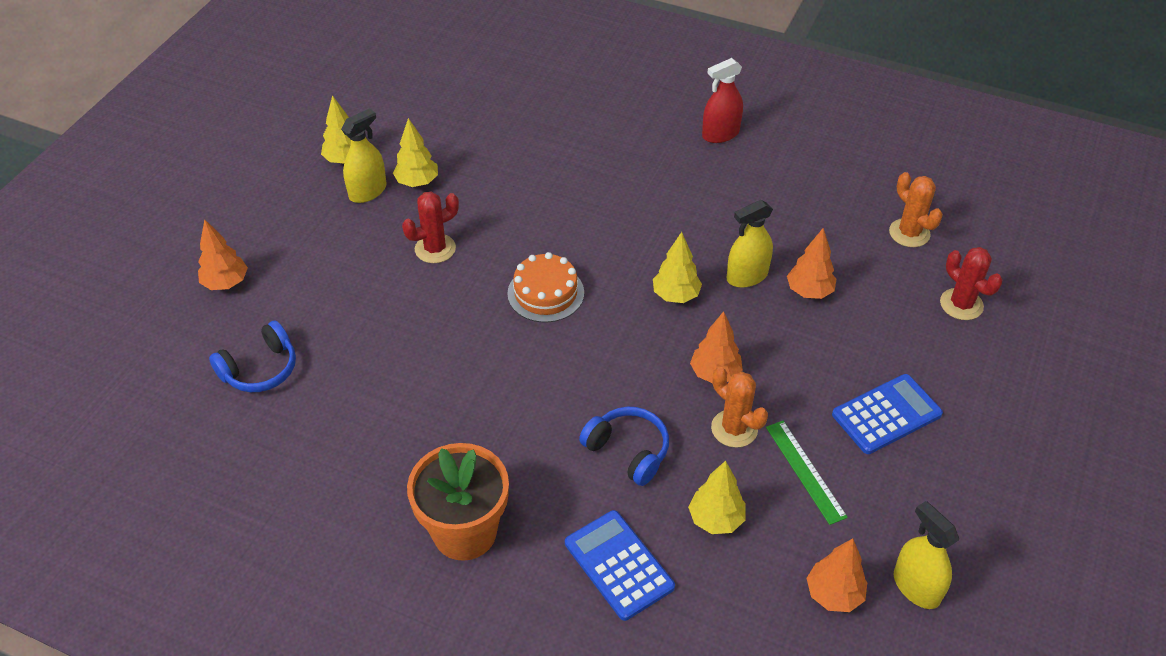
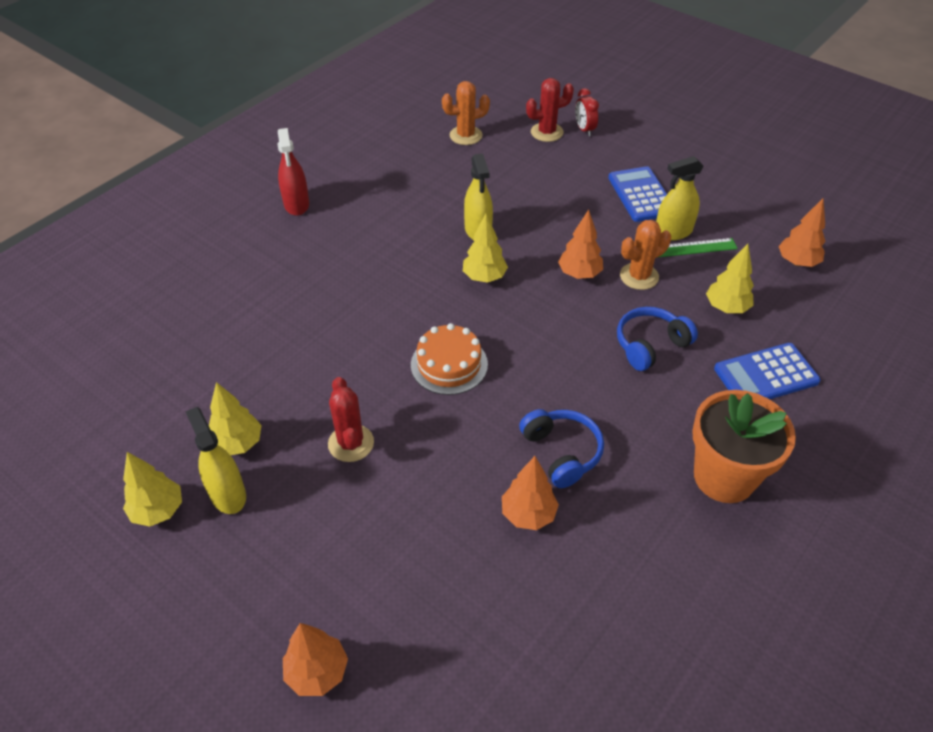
camera: 75 degrees left, 0 degrees up
(260, 369) = (475, 642): blue headphones -> blue headphones (562, 452)
(809, 291) = (507, 201): orange tree -> orange tree (528, 514)
(916, 587) = (792, 222): yellow spray bottle -> yellow spray bottle (673, 232)
(990, 340) = (584, 129): none -> red clock

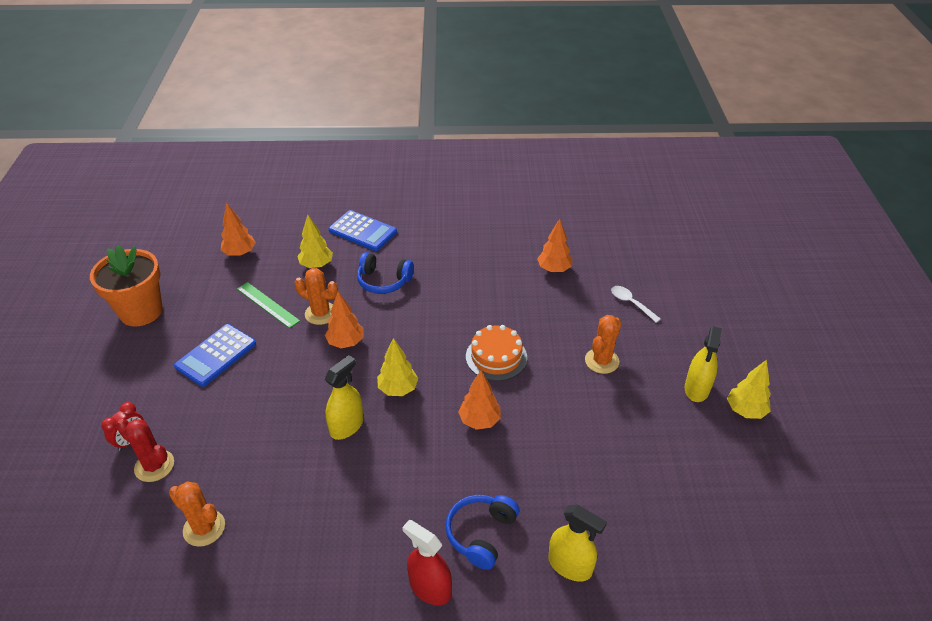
camera: 130 degrees left, 5 degrees down
(238, 443) = (668, 412): yellow tree -> none
(296, 204) = (430, 588): red spray bottle -> red spray bottle turned 90 degrees counterclockwise
(317, 672) = (712, 289): orange tree -> orange tree (479, 420)
(351, 443) = (601, 361): red cactus -> orange cactus
(394, 546) = (631, 303): none -> white spoon
(562, 452) = (503, 277): blue headphones -> blue headphones (481, 534)
(673, 232) = (253, 319): yellow spray bottle -> yellow spray bottle (570, 565)
(724, 477) = (452, 220): orange flower pot -> orange flower pot (141, 311)

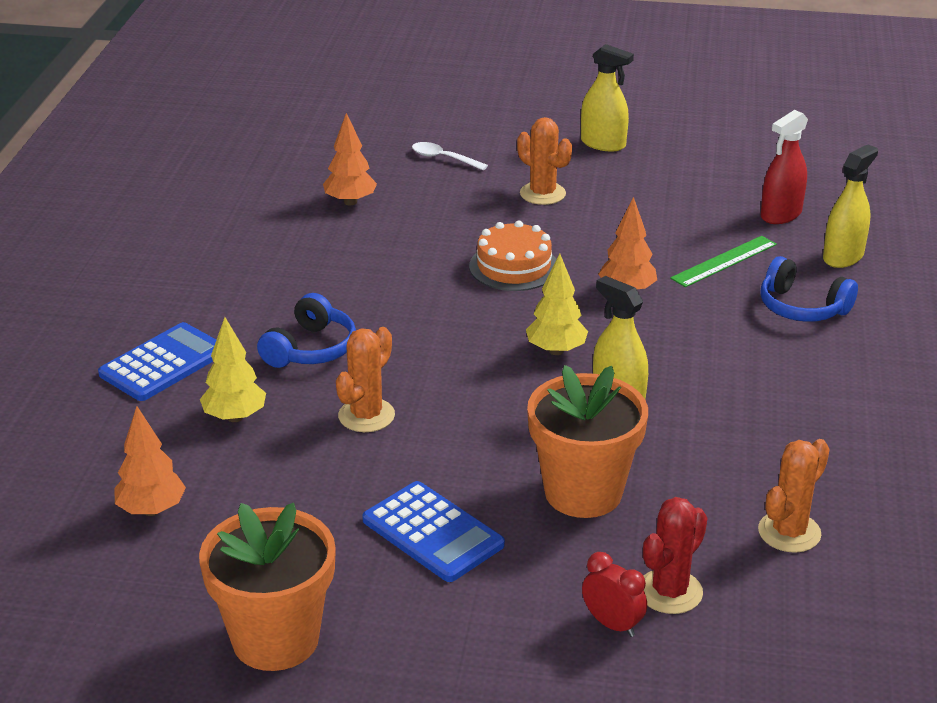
camera: 80 degrees left, 10 degrees down
(249, 417) = (583, 492): none -> orange flower pot
(268, 304) = (320, 474): green ruler -> green ruler (724, 261)
(346, 342) = (444, 393): orange tree -> none
(430, 588) = (875, 349): red spray bottle -> red spray bottle (781, 214)
(631, 303) = (443, 158): white spoon -> white spoon turned 60 degrees clockwise
(745, 411) = (642, 124): yellow tree -> none

